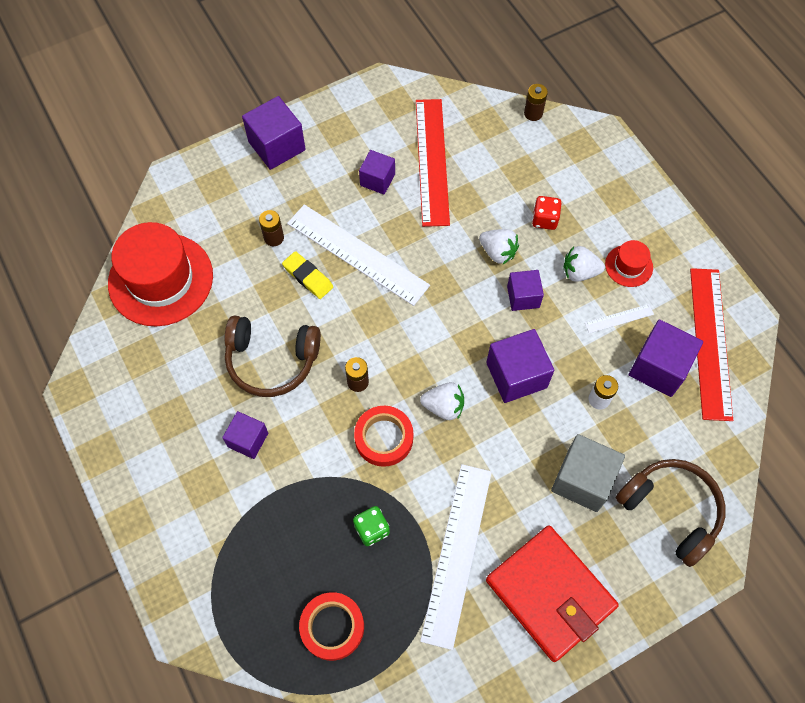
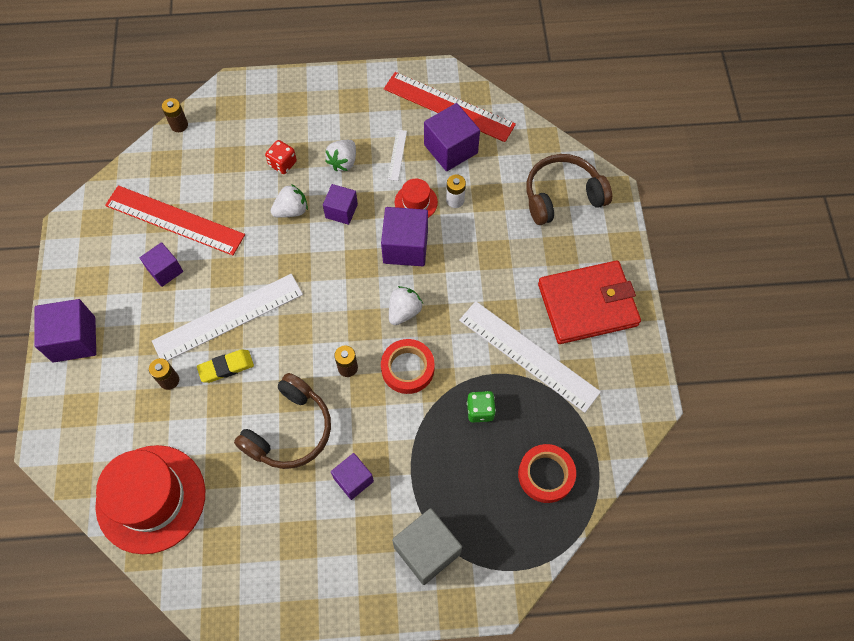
camera: 65 degrees left, 0 degrees up
(582, 480) = (512, 242): grey cube -> grey cube (427, 550)
(629, 266) = (357, 127): red hat -> red hat (416, 202)

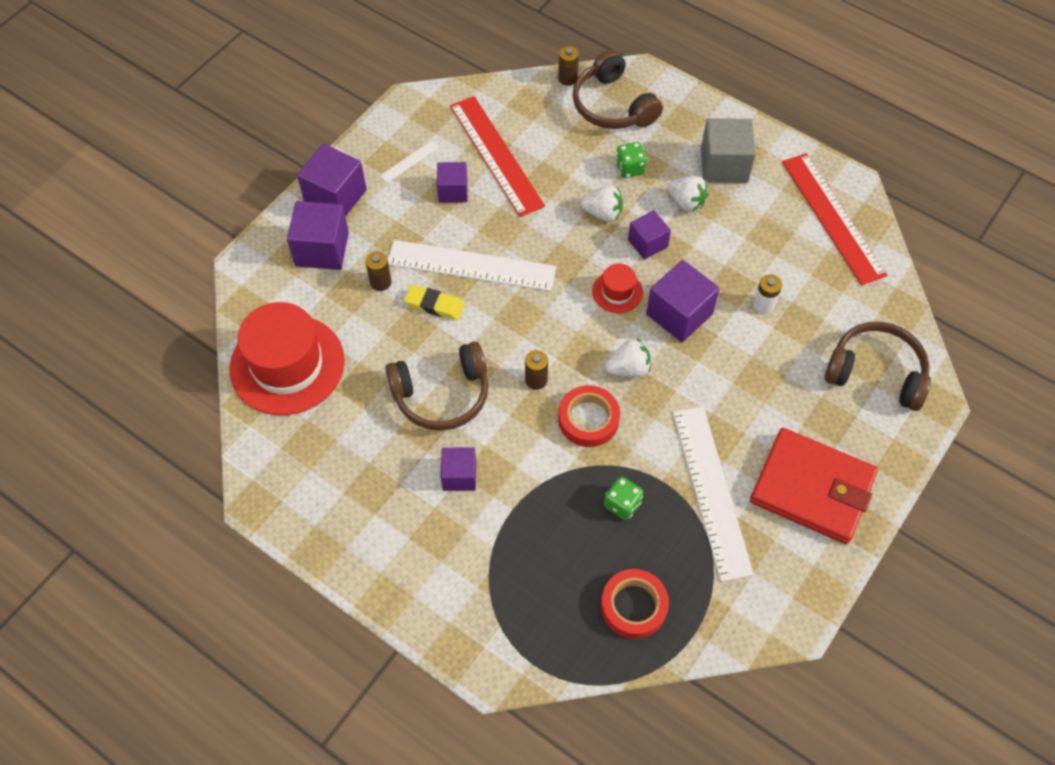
camera: 40 degrees right, 5 degrees down
(230, 124) = (612, 105): none -> brown headphones
(282, 164) = (630, 168): red dice -> green dice
(343, 162) = (686, 202): white strawberry -> white strawberry turned 120 degrees counterclockwise
(397, 155) = (743, 228): white ruler -> white ruler (409, 161)
(416, 202) = (724, 282): red hat -> red hat (617, 292)
(427, 550) = (470, 583): grey cube -> grey cube (724, 165)
(451, 149) = (800, 256): purple cube -> purple cube (322, 249)

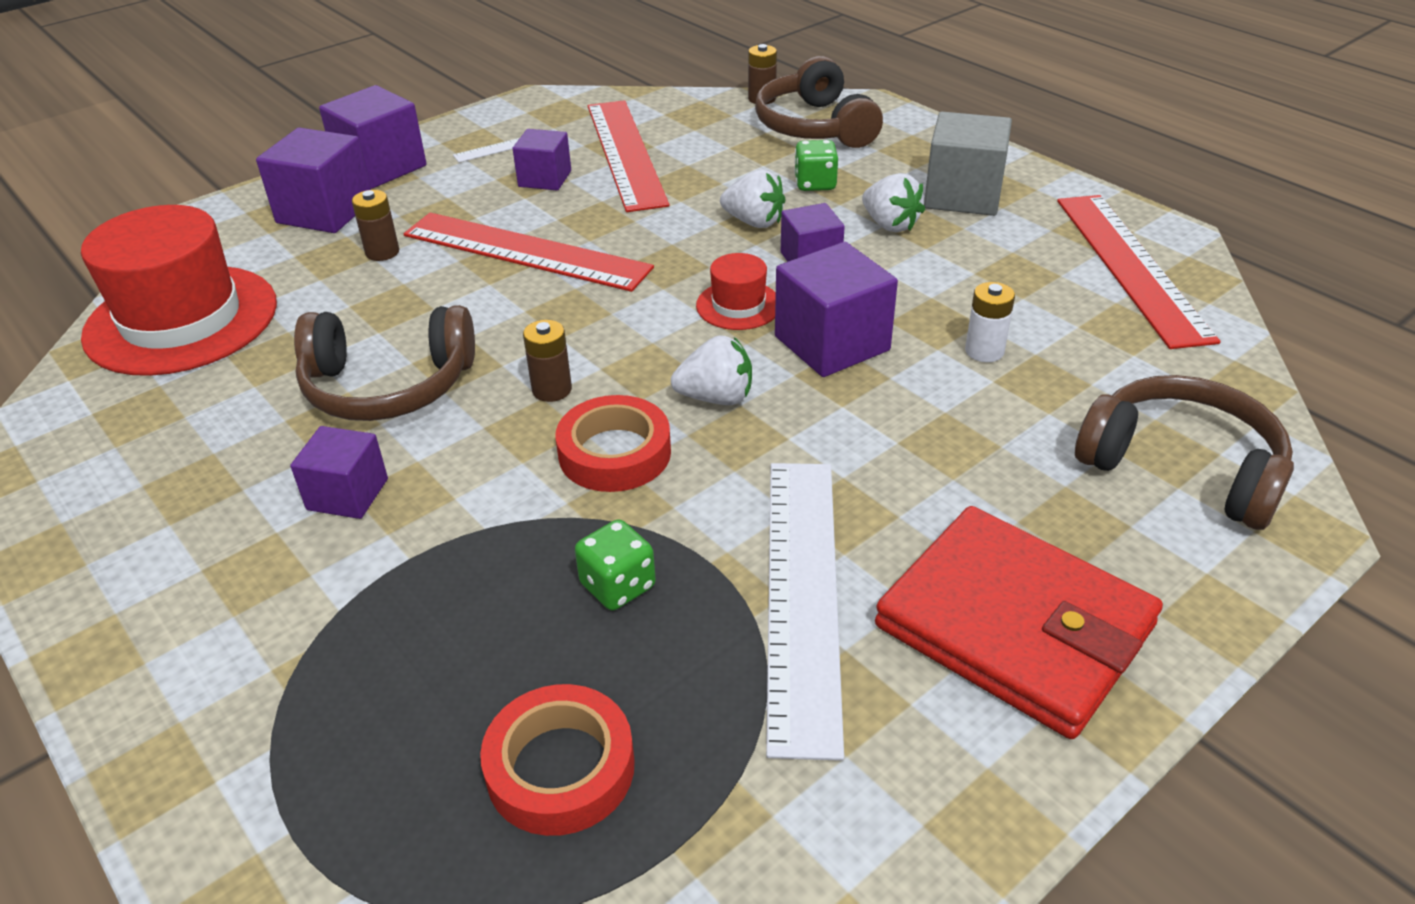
camera: 15 degrees right, 20 degrees down
(434, 305) = (445, 285): yellow eraser -> none
(471, 266) = (525, 251): white ruler -> red ruler

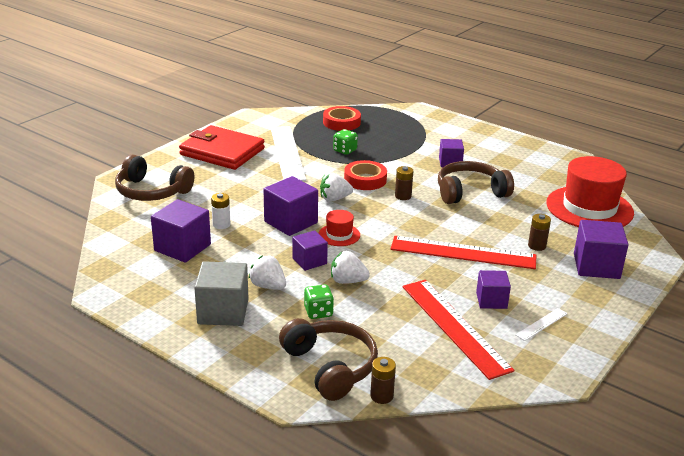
camera: 165 degrees right, 10 degrees down
(381, 167) = (602, 300): purple cube -> purple cube (182, 247)
(1131, 266) = (135, 272): red ruler -> none

